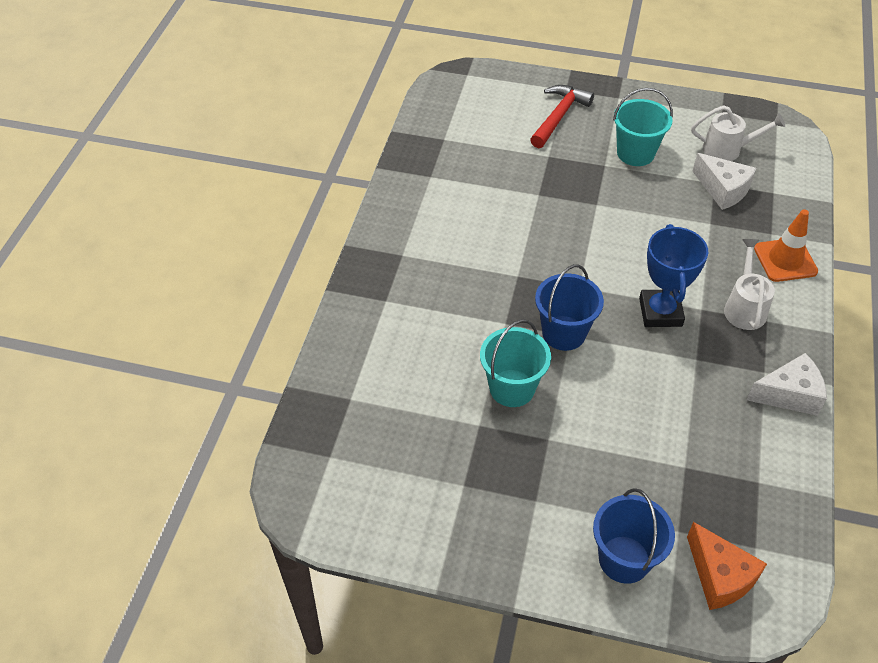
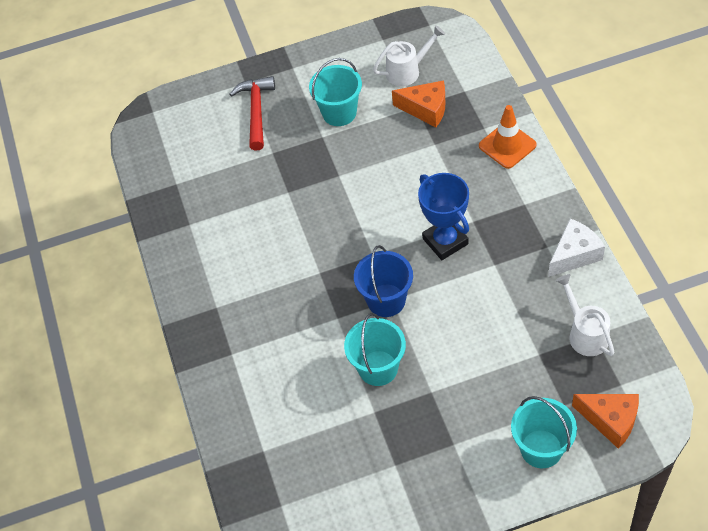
camera: 25 degrees left, 5 degrees up
(624, 559) = (541, 448): blue bucket -> turquoise bucket
(723, 190) = (426, 109): white cheese -> orange cheese
(744, 307) = (502, 202): white watering can -> white watering can (585, 333)

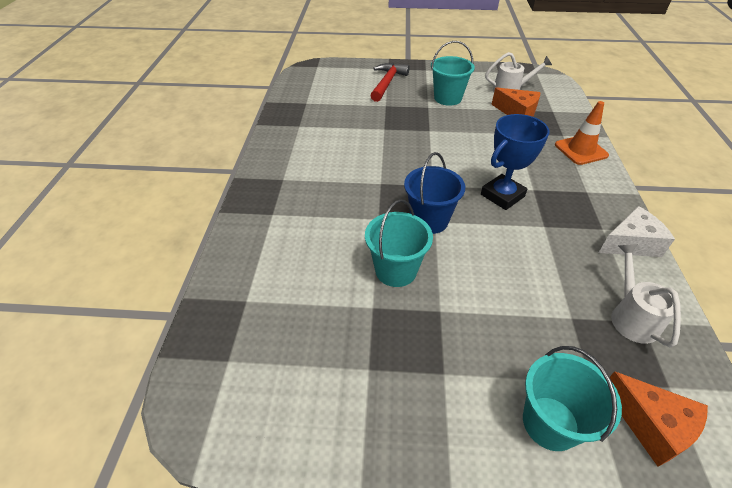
camera: 15 degrees right, 10 degrees down
(445, 241) = (502, 195): blue trophy -> blue trophy turned 60 degrees clockwise

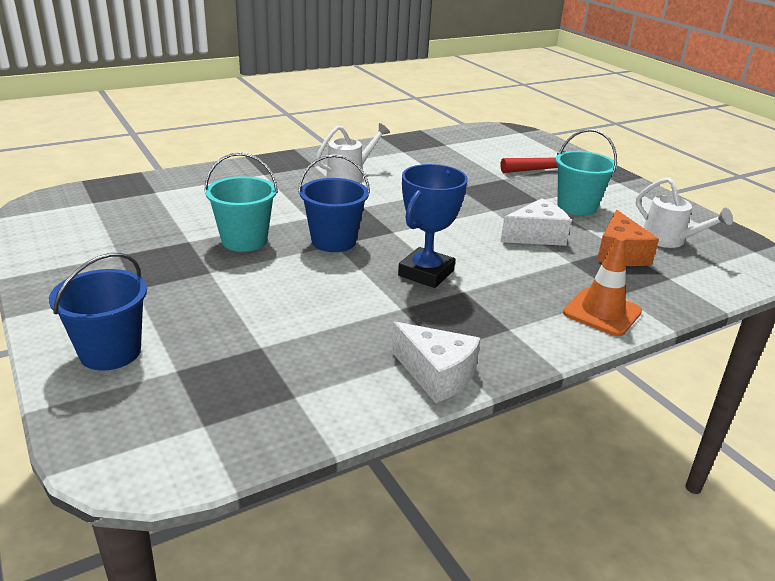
camera: 55 degrees right, 15 degrees down
(477, 130) = (536, 236): none -> white cheese
(502, 195) = (426, 273): blue trophy -> blue trophy turned 75 degrees counterclockwise
(550, 423) = (110, 352): turquoise bucket -> blue bucket
(631, 316) = (297, 387): white watering can -> white watering can (350, 175)
(650, 425) = (141, 415): orange cheese -> none

